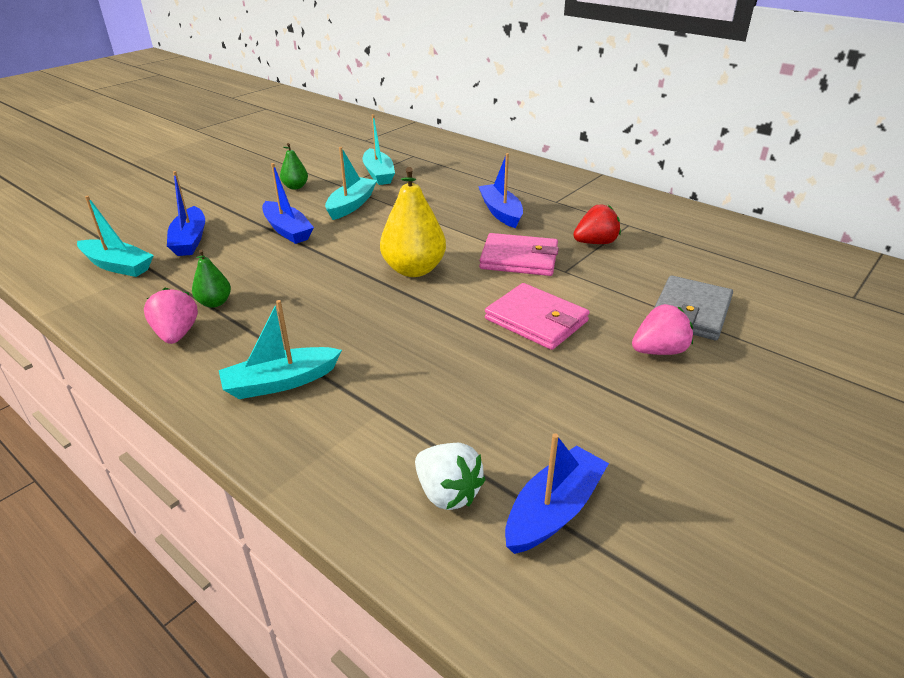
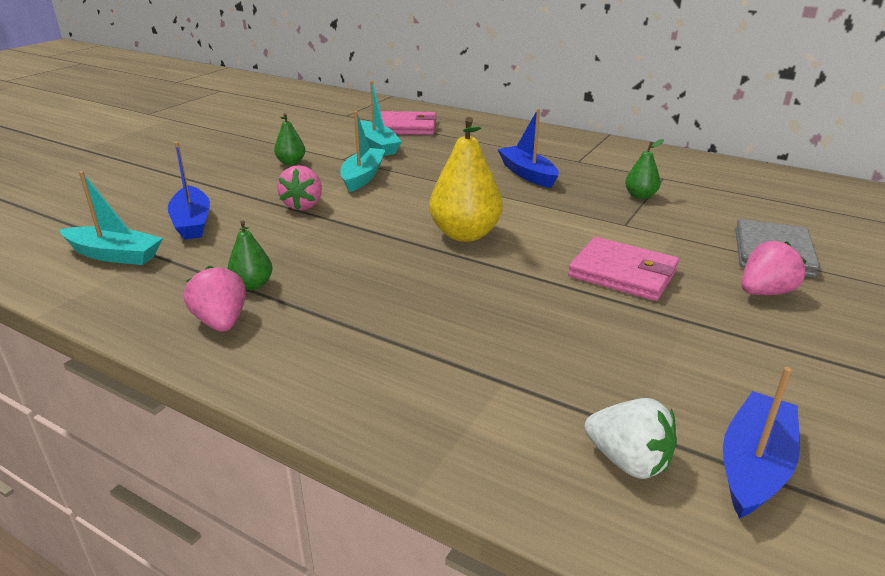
camera: 10 degrees left, 5 degrees down
(280, 382) = (372, 362): turquoise boat -> none
(287, 230) = (303, 205): blue boat -> pink strawberry
(519, 259) = (571, 216): pink wallet -> pink wallet (406, 127)
(595, 243) = (640, 196): red strawberry -> green pear

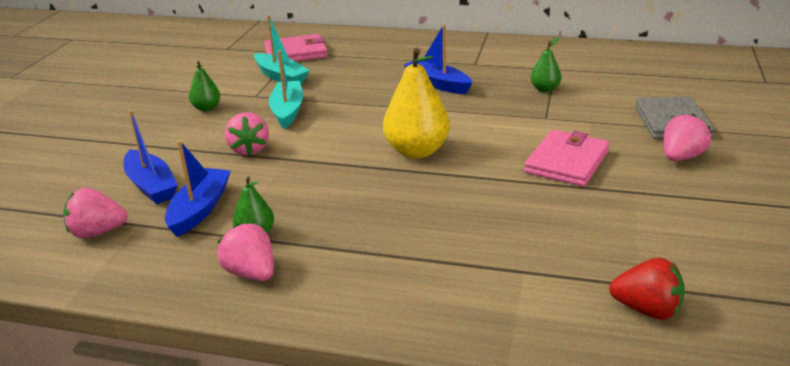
camera: 15 degrees left, 0 degrees up
(115, 255) = (97, 232): turquoise boat -> pink strawberry
(623, 273) = (567, 162): pink wallet -> pink wallet turned 75 degrees counterclockwise
(628, 461) = (647, 310): white strawberry -> red strawberry
(754, 465) = (733, 292): blue boat -> blue boat (200, 209)

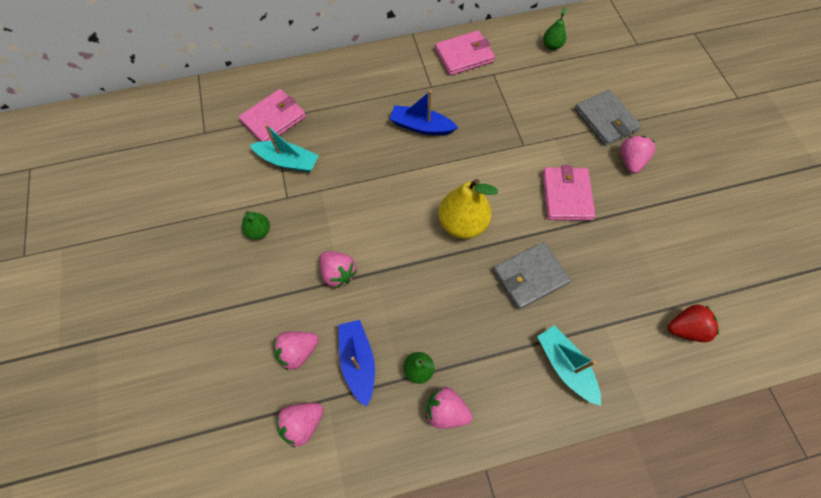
camera: 30 degrees left, 35 degrees up
(151, 186) = (298, 351): blue boat -> pink strawberry
(287, 111) = (330, 209): turquoise boat -> turquoise boat (565, 366)
(459, 207) = (530, 277): none -> grey wallet
(532, 53) = (464, 55): none -> pink wallet
(545, 89) = (502, 106): green pear -> green pear (551, 46)

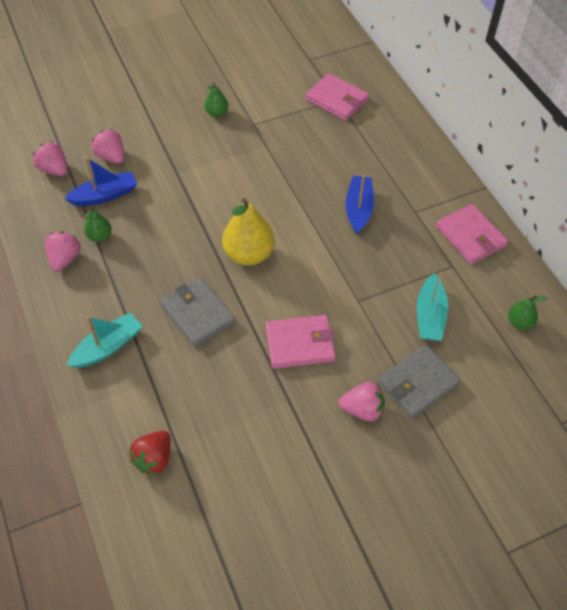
camera: 80 degrees right, 10 degrees down
(288, 161) = (292, 118): turquoise boat -> turquoise boat (430, 316)
(338, 273) = (184, 170): pink strawberry -> none
(685, 328) = (154, 458): red strawberry -> red strawberry turned 45 degrees clockwise

